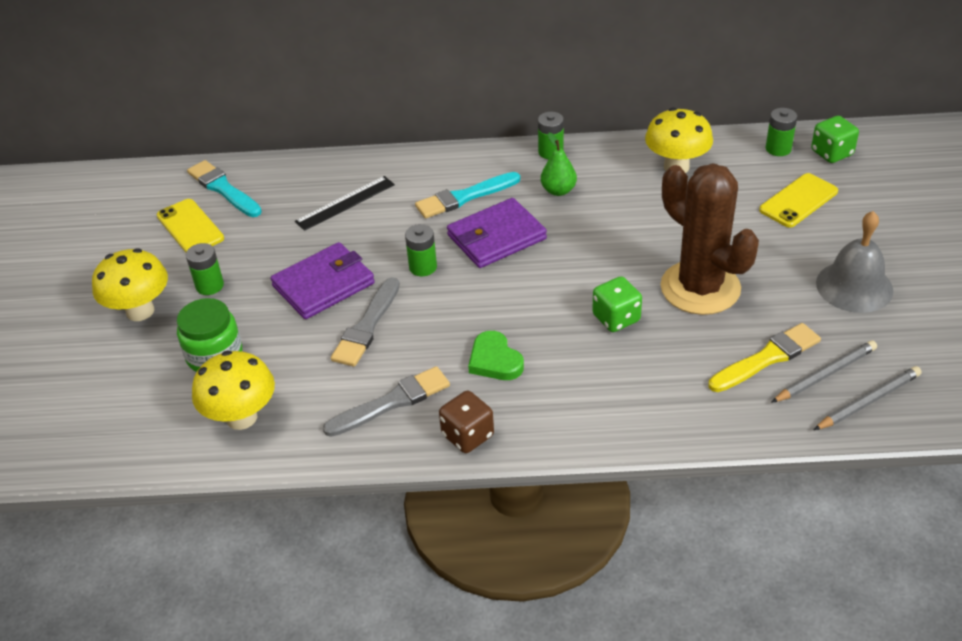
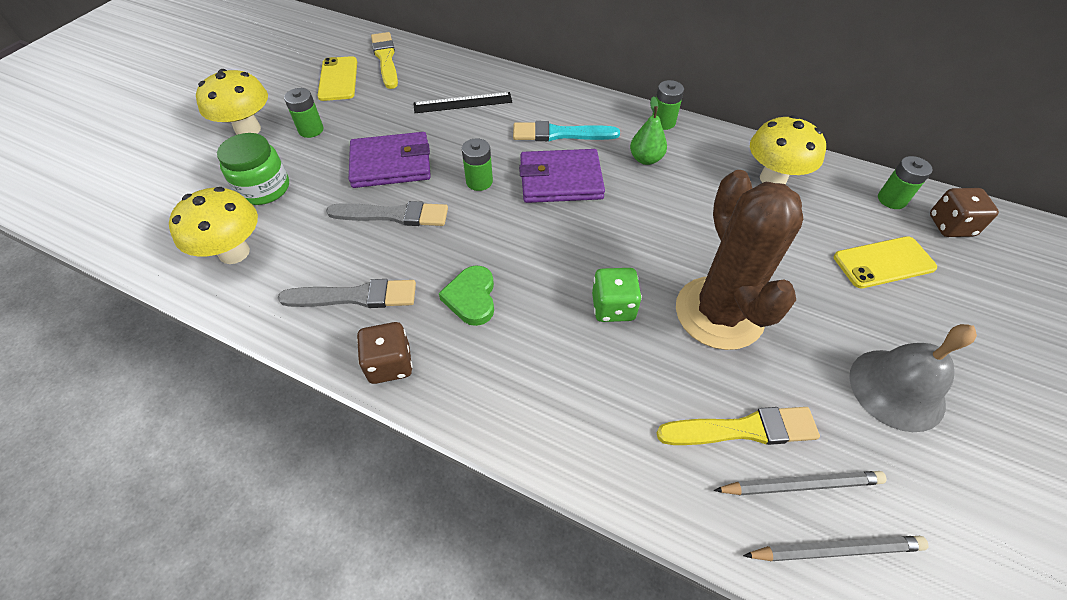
camera: 25 degrees right, 10 degrees up
(223, 189) = (385, 59): turquoise brush -> yellow brush
(367, 326) = (393, 215): grey brush -> grey brush turned 135 degrees counterclockwise
(832, 153) = (950, 226): green dice -> brown dice

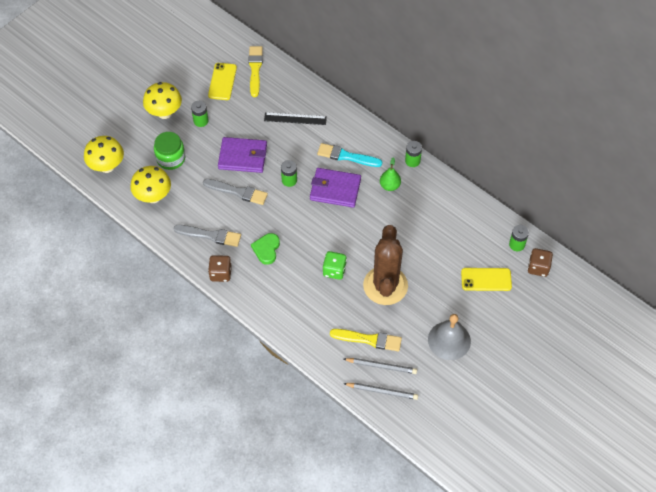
camera: 15 degrees right, 5 degrees up
(773, 179) = (457, 216): yellow mushroom -> yellow mushroom (107, 166)

